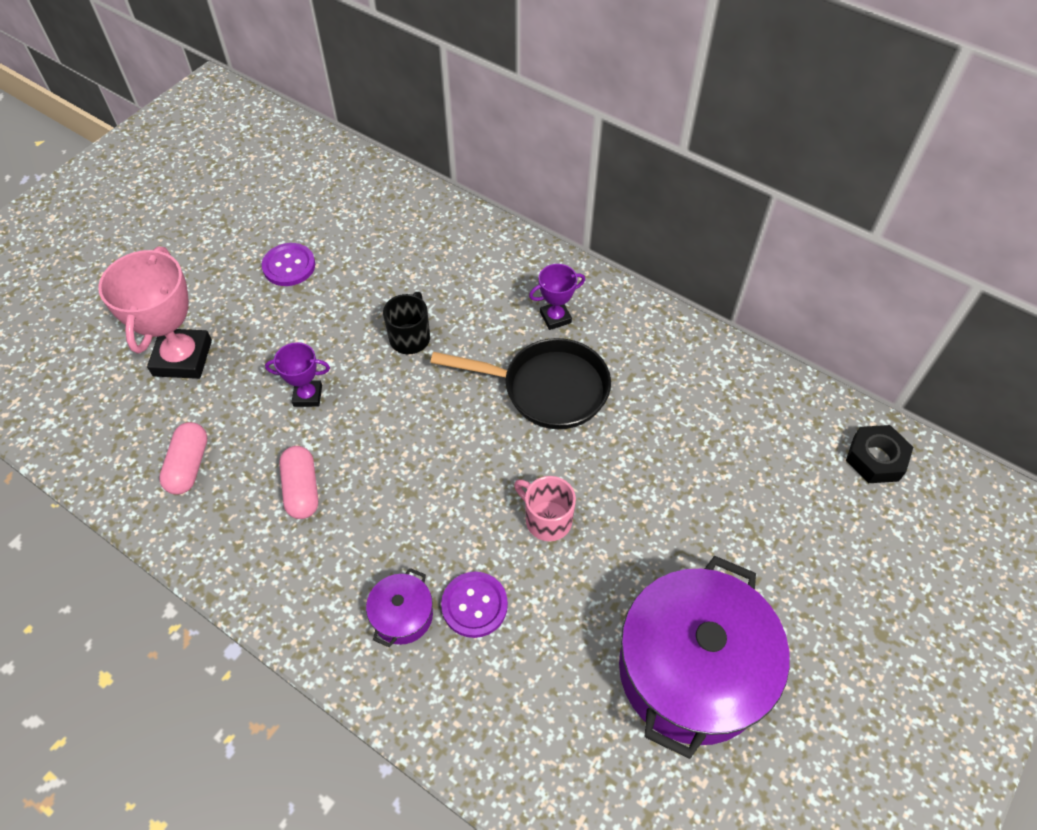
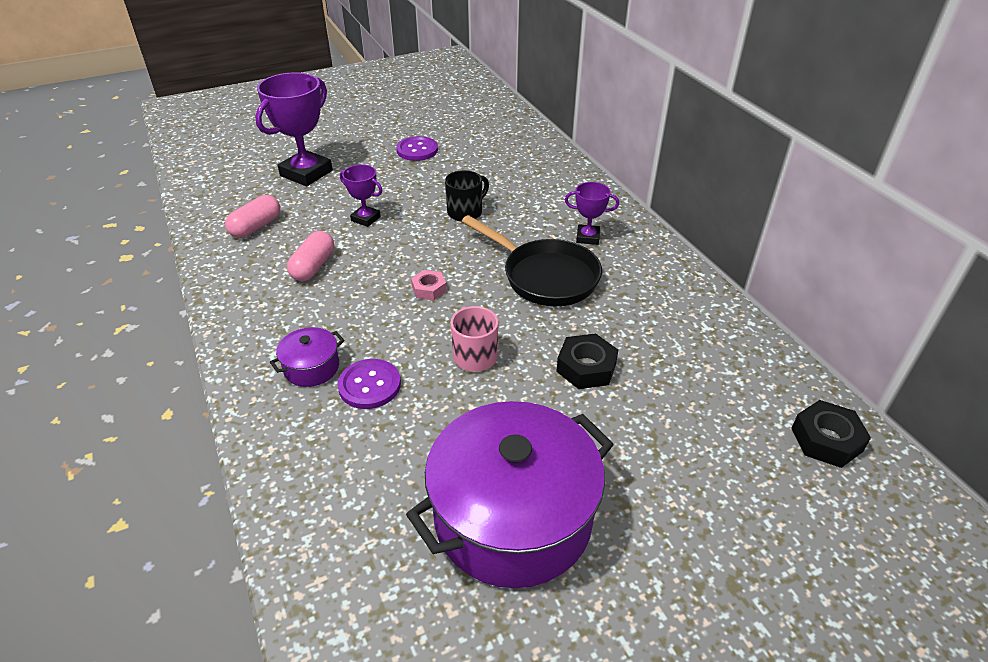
camera: 30 degrees right, 15 degrees down
(182, 358) = (306, 173): pink trophy -> purple trophy
(446, 460) = (429, 289): none -> pink nut
(652, 481) = (586, 367): none -> black nut

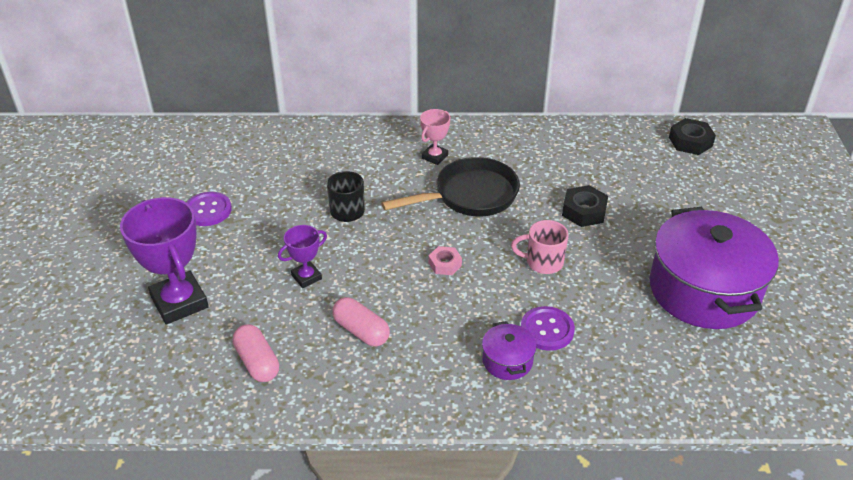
camera: 65 degrees left, 0 degrees up
(587, 237) = (434, 157): purple trophy -> pink trophy

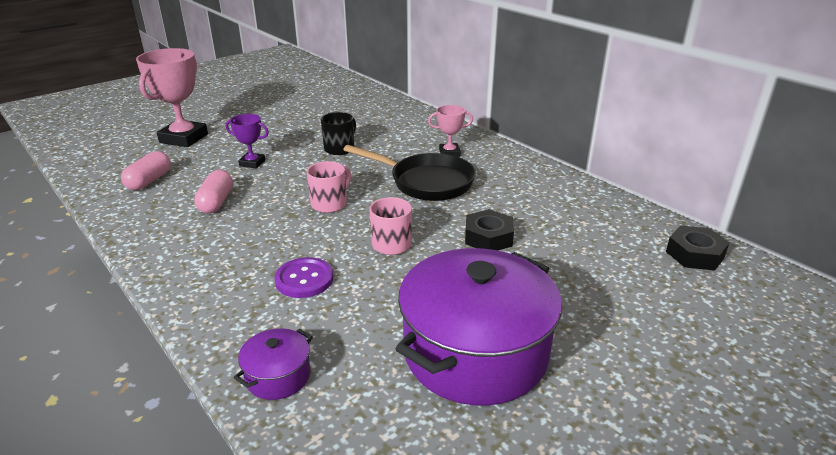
camera: 50 degrees right, 10 degrees down
(179, 302) = (184, 138): purple trophy -> pink trophy
(208, 210) = (280, 113): purple button -> none
(445, 264) = (330, 204): pink nut -> pink mug
(507, 361) = (243, 275): purple pot -> purple pot (278, 376)

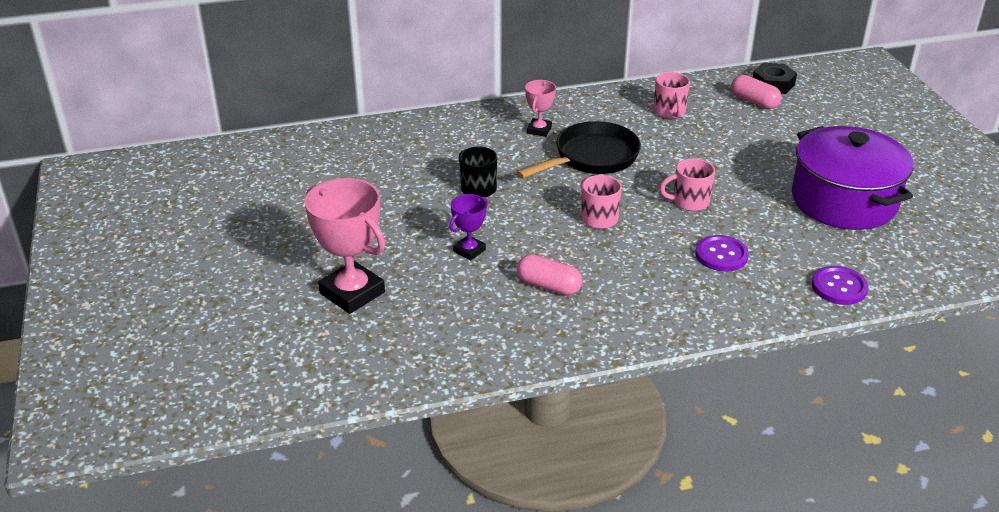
camera: 65 degrees left, 5 degrees up
(149, 181) = (461, 329): pink capsule -> pink capsule (754, 102)
(278, 376) = (839, 287): purple pot -> purple button
(488, 237) = (705, 155): black nut -> none
(550, 203) = (669, 112): none -> pink mug

